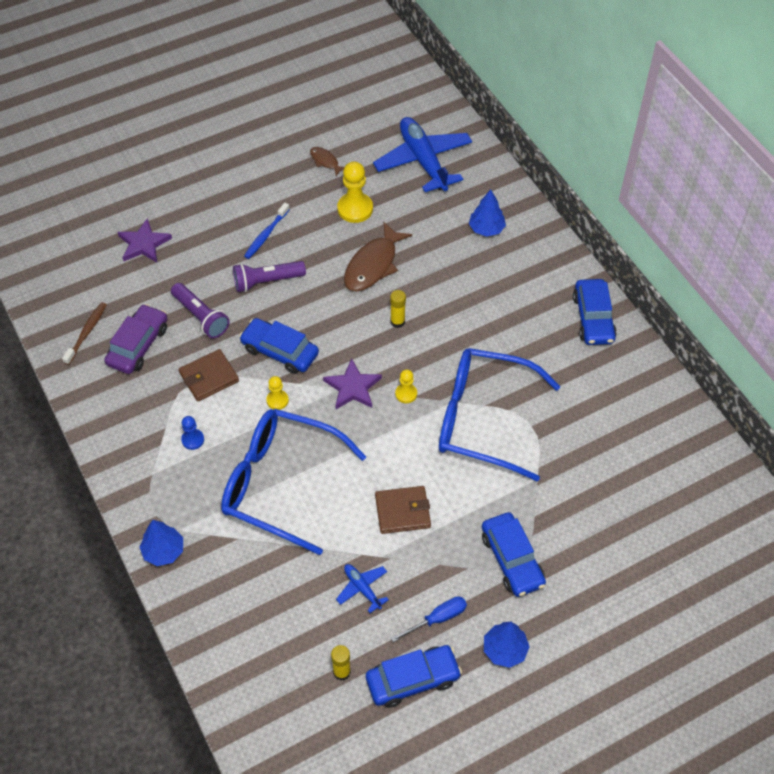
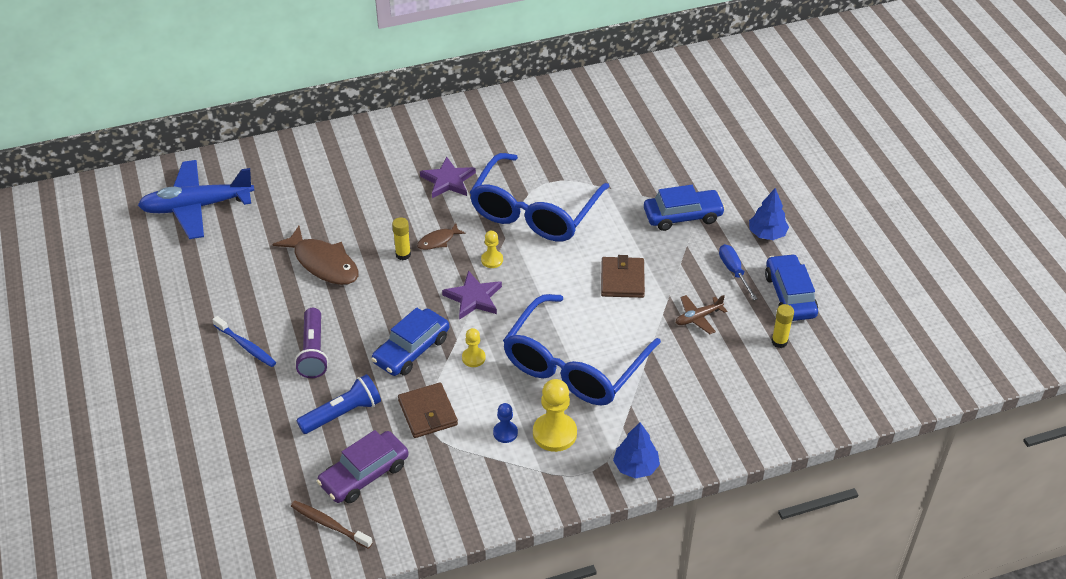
camera: 80 degrees left, 10 degrees down
(138, 345) = (364, 474): purple car -> purple car turned 75 degrees counterclockwise
(144, 244) = (213, 460): purple star -> purple star (448, 180)
(201, 317) = (343, 413): purple flashlight -> blue flashlight
(325, 161) = (159, 284): brown fish -> brown fish (438, 241)
(355, 209) = (240, 268): yellow pawn -> yellow pawn (554, 433)
(362, 588) = (698, 318): blue plane -> brown plane
(486, 229) = (309, 175): blue tree -> none
(593, 318) = (443, 123): blue car -> none

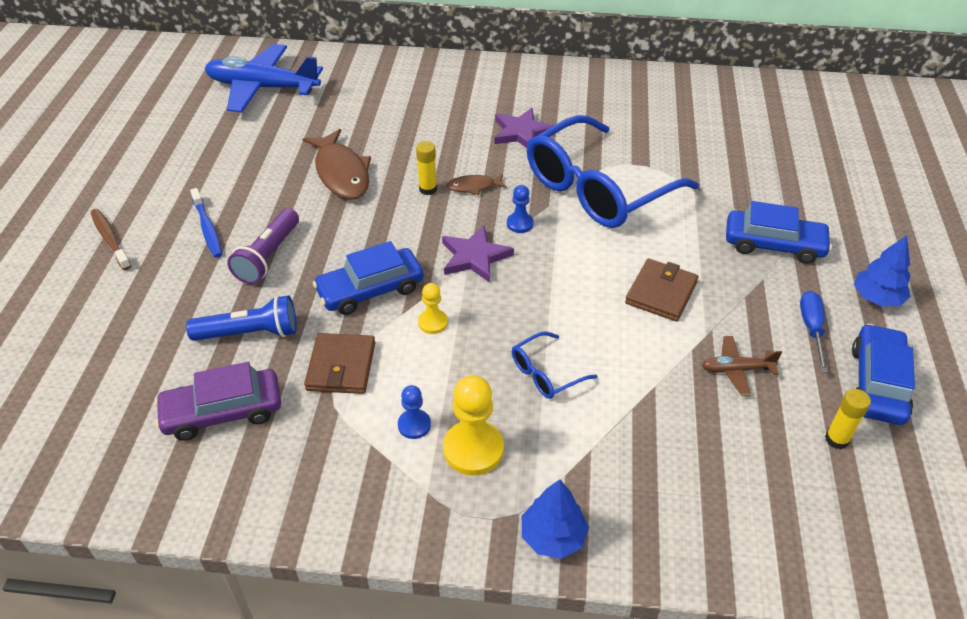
camera: 25 degrees right, 0 degrees up
(329, 524) = (142, 457): brown toothbrush -> brown toothbrush (110, 239)
(492, 260) = (520, 224): yellow pawn -> blue pawn
(574, 366) = (545, 373): blue glasses -> blue glasses, size x0.42

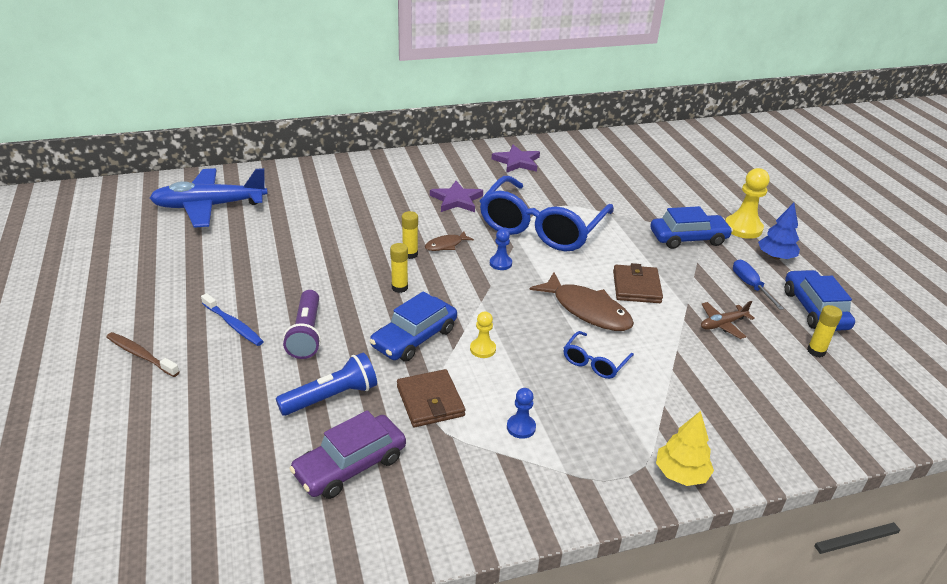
camera: 25 degrees left, 10 degrees down
(341, 173) = (327, 257): brown fish -> brown fish (587, 310)
(392, 227) = (399, 287): none -> yellow glue stick
(473, 449) = (579, 431): yellow pawn -> yellow pawn (743, 228)
(474, 257) = (482, 294): purple star -> purple star (517, 162)
(553, 536) = (681, 473): blue tree -> yellow tree

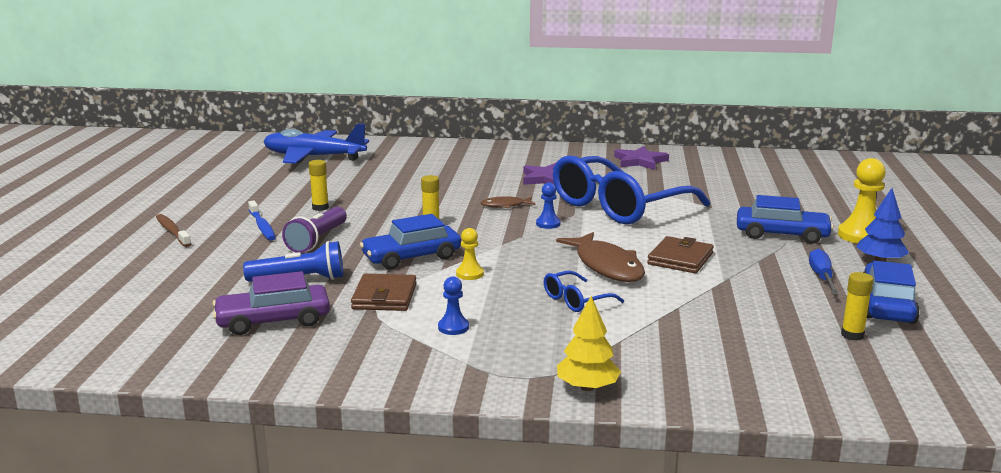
camera: 25 degrees right, 15 degrees down
(410, 254) = (463, 207): yellow glue stick -> yellow glue stick (320, 208)
(722, 324) = (754, 298): brown plane -> none

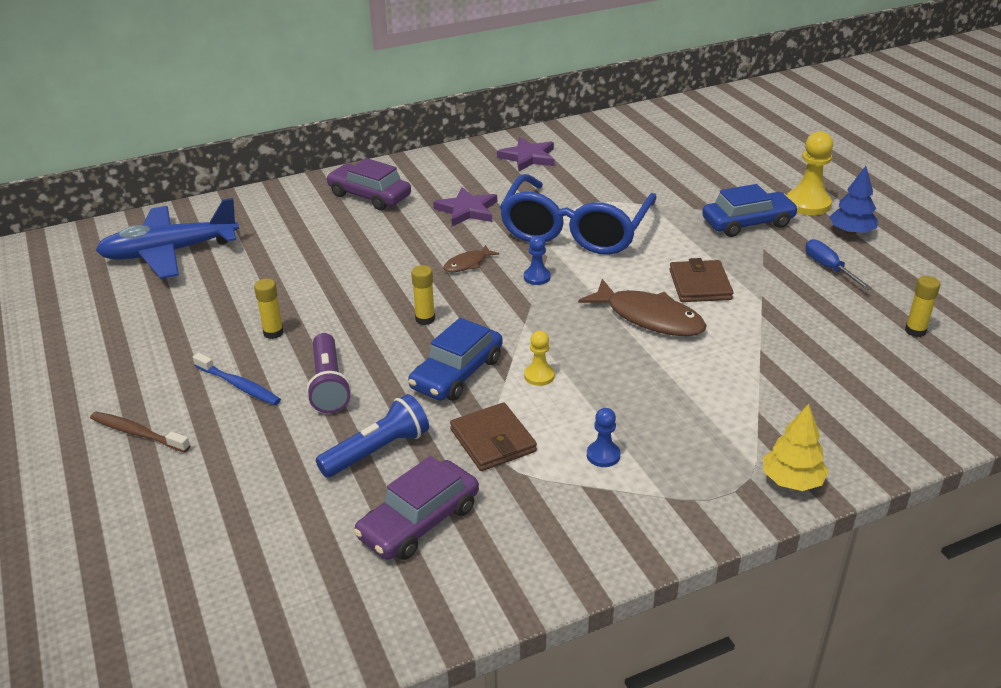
camera: 30 degrees left, 15 degrees up
(486, 157) = (369, 196): none -> purple car
(576, 300) = (670, 374): blue glasses -> none
(887, 305) = (905, 285): blue car -> none

